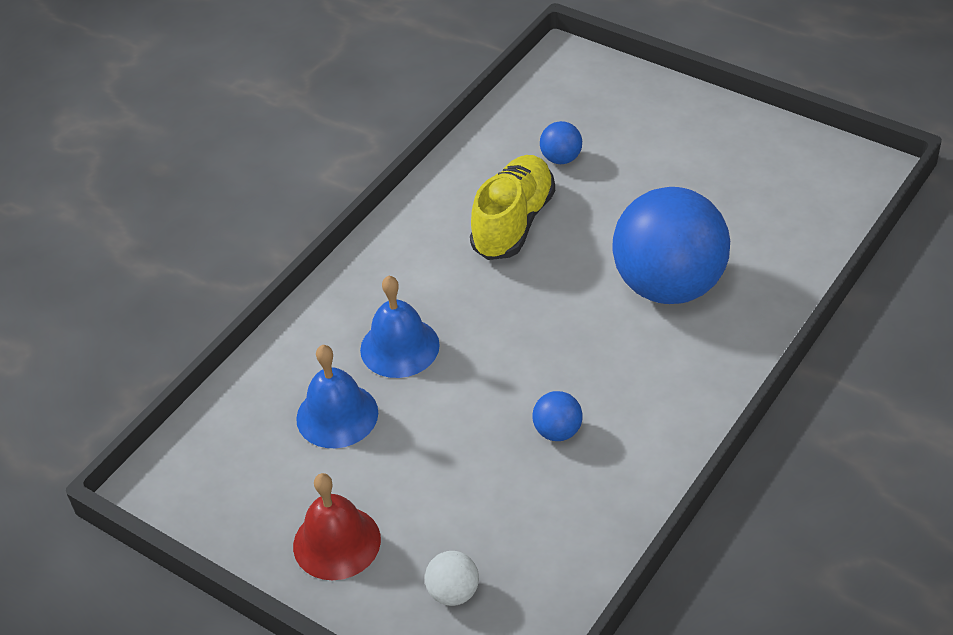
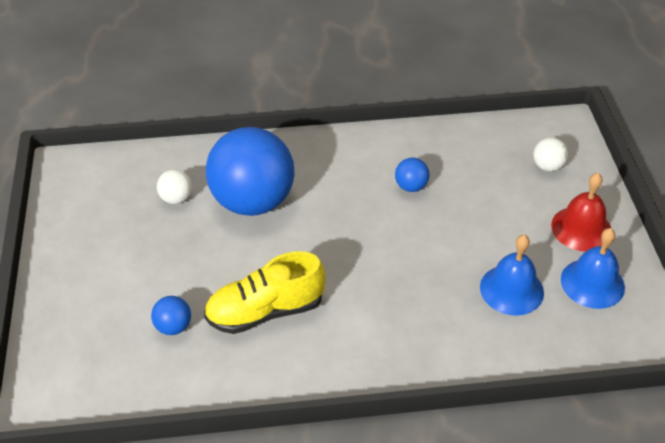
camera: 135 degrees left, 0 degrees up
(399, 347) = (431, 296): blue bell -> blue bell (592, 283)
(733, 230) = (176, 198): none -> white ball

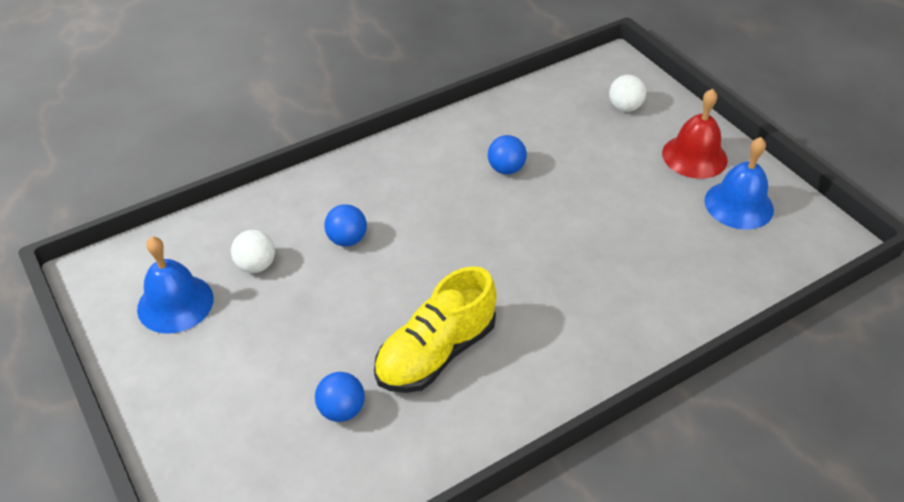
camera: 25 degrees left, 0 degrees up
(252, 201) = (347, 239): blue ball -> blue ball, size x0.40
(511, 289) = (670, 237): blue bell -> blue bell (175, 303)

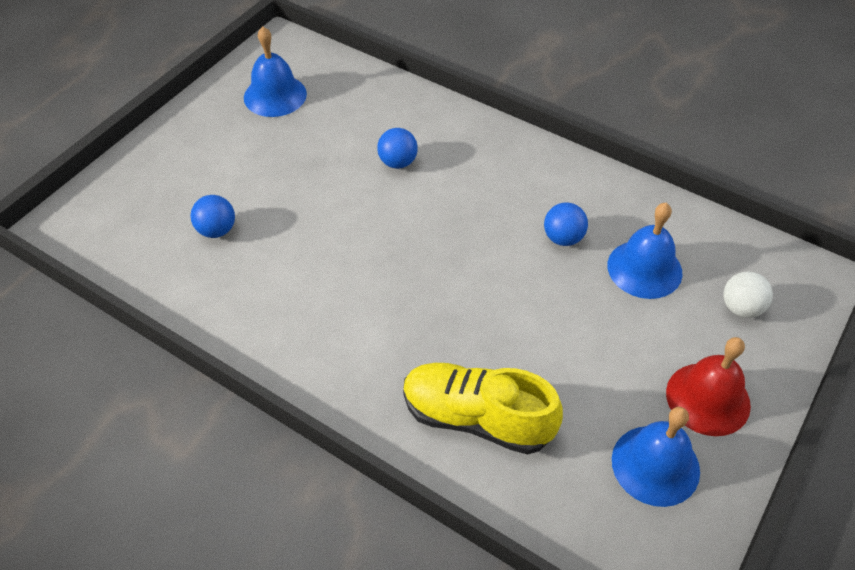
camera: 65 degrees right, 5 degrees up
(256, 265) = (337, 121): white ball -> none
(436, 353) = (302, 267): yellow shoe -> yellow shoe (477, 418)
(563, 138) = (644, 269): none -> blue bell

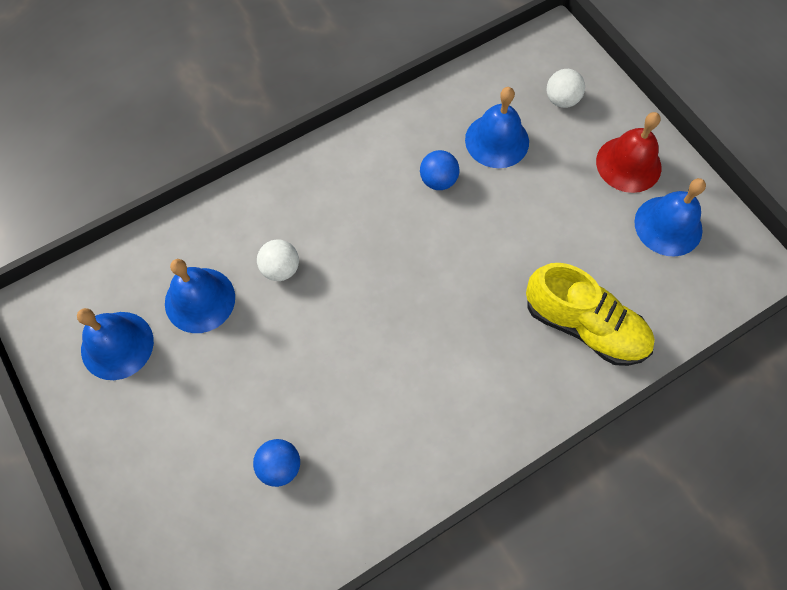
camera: 65 degrees left, 15 degrees up
(339, 125) = (200, 300): none -> blue bell
(397, 162) = (280, 269): blue ball -> white ball
(477, 418) = (584, 326): yellow shoe -> yellow shoe turned 105 degrees counterclockwise

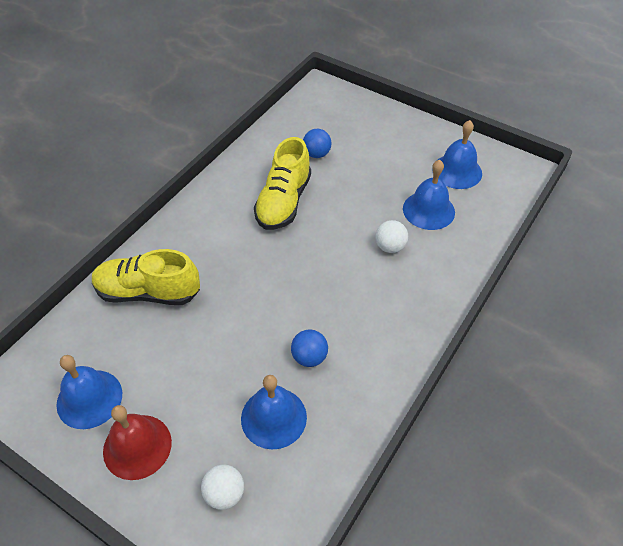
camera: 155 degrees right, 15 degrees down
(370, 394) = (284, 202): none -> yellow shoe

